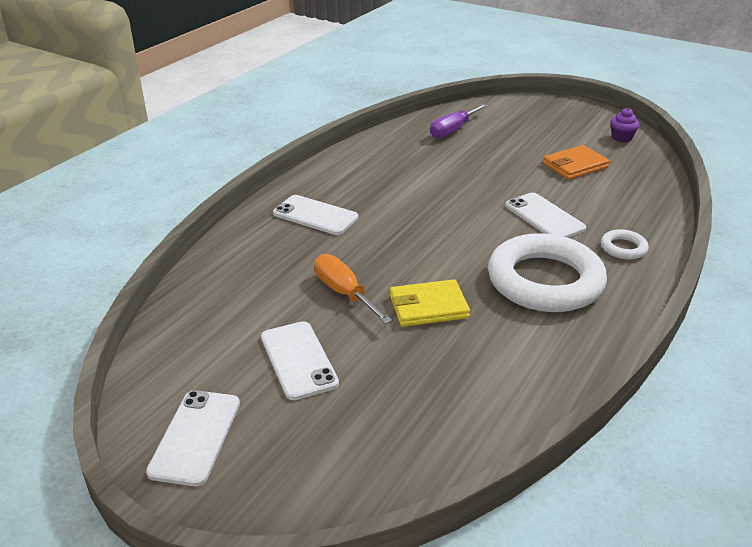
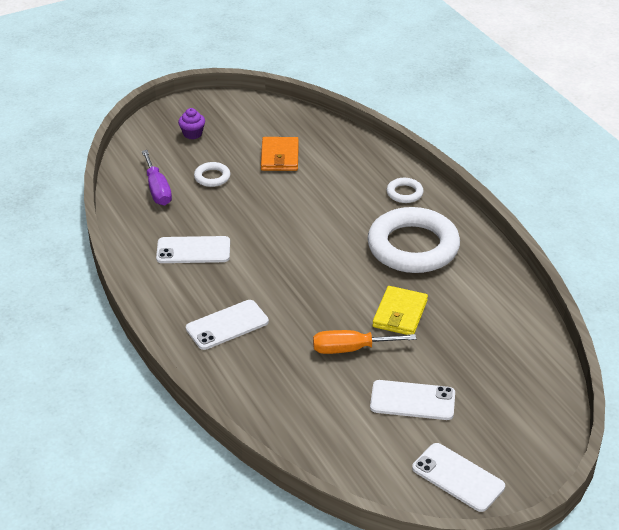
camera: 60 degrees left, 5 degrees up
(501, 146) = (212, 177): none -> white ring
(544, 217) = (336, 208): white phone -> white phone (193, 250)
(621, 138) = (261, 112): purple cupcake -> purple cupcake (192, 134)

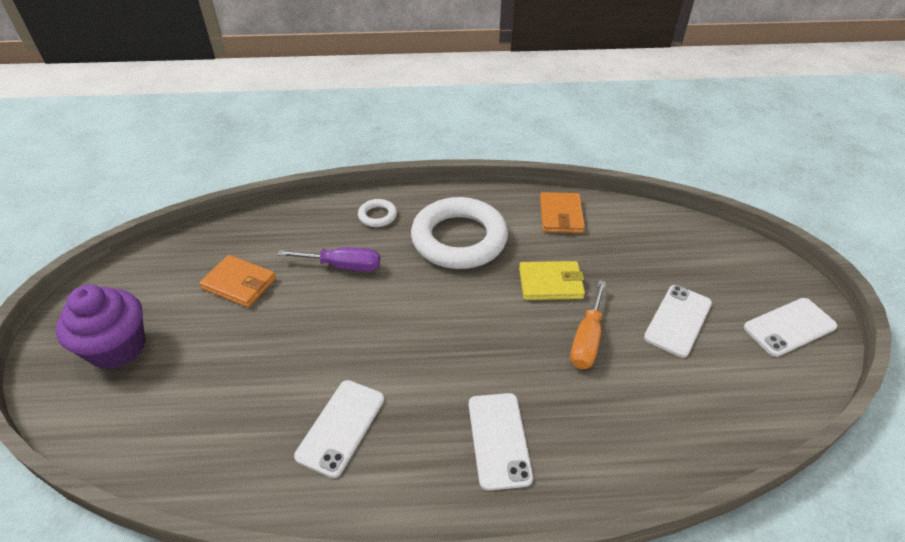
camera: 65 degrees left, 5 degrees up
(157, 190) = (191, 425): purple screwdriver -> purple screwdriver (343, 266)
(192, 134) = (117, 347): purple cupcake -> purple cupcake, size x2.04
(212, 177) = (219, 357): white ring -> none
(400, 314) = (550, 283): yellow wallet -> yellow wallet turned 45 degrees counterclockwise
(496, 299) = (561, 215): none -> orange wallet

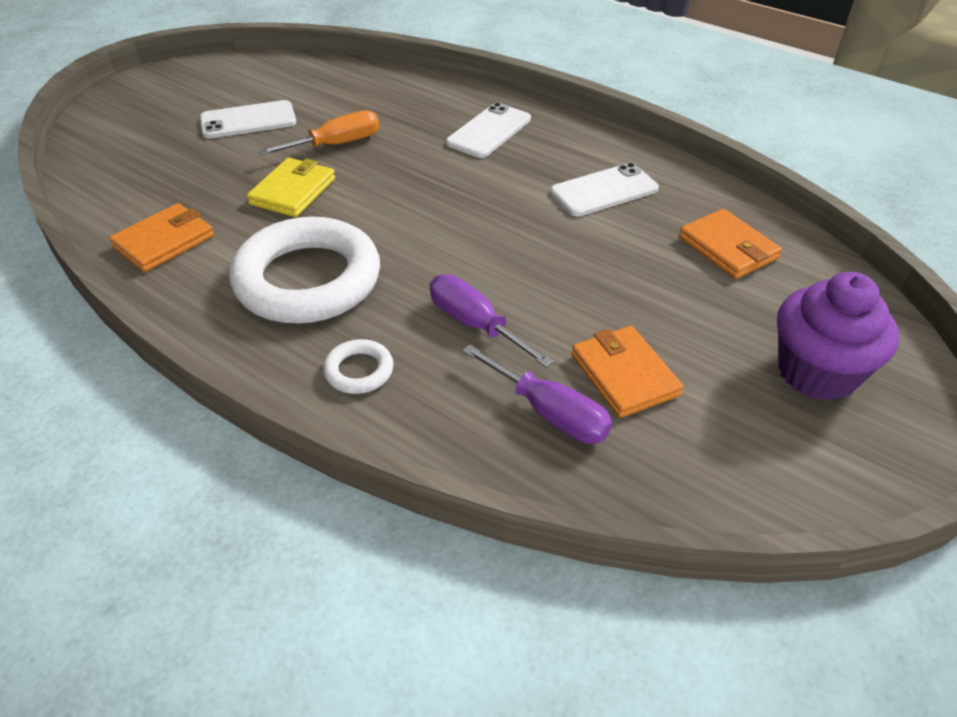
camera: 140 degrees left, 0 degrees up
(206, 424) = (728, 248): none -> orange wallet
(268, 246) = (549, 413): none -> purple screwdriver
(550, 283) = (293, 191): yellow wallet -> yellow wallet turned 75 degrees clockwise
(789, 327) = (186, 82): white phone -> none

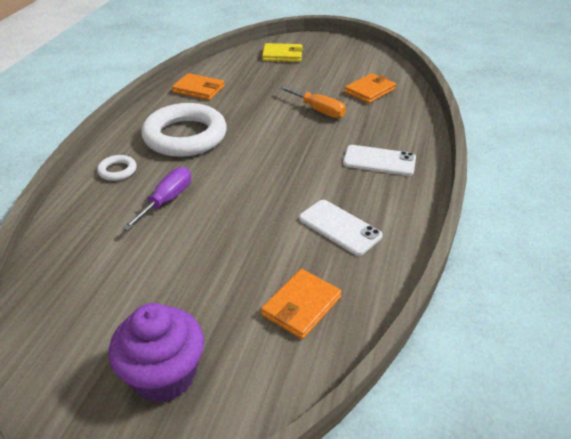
camera: 70 degrees right, 5 degrees down
(248, 120) = (322, 78): white phone -> none
(293, 191) = (261, 110): yellow wallet -> yellow wallet (282, 55)
(549, 413) = (97, 244): purple screwdriver -> none
(624, 375) = (137, 270): orange wallet -> orange wallet (370, 91)

